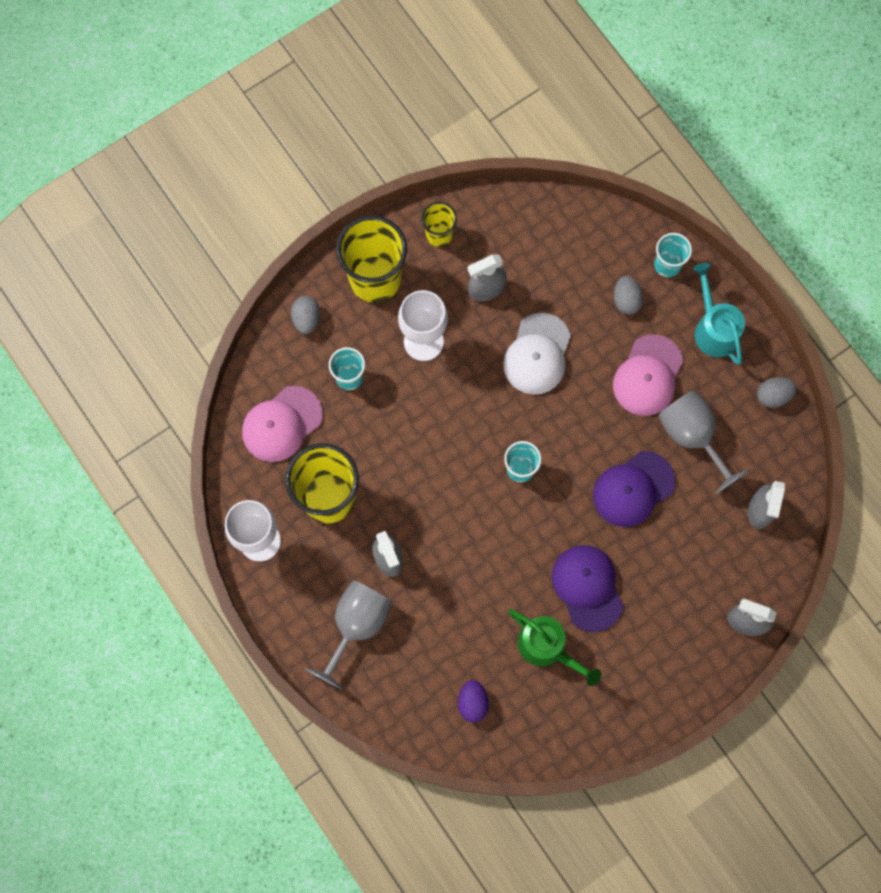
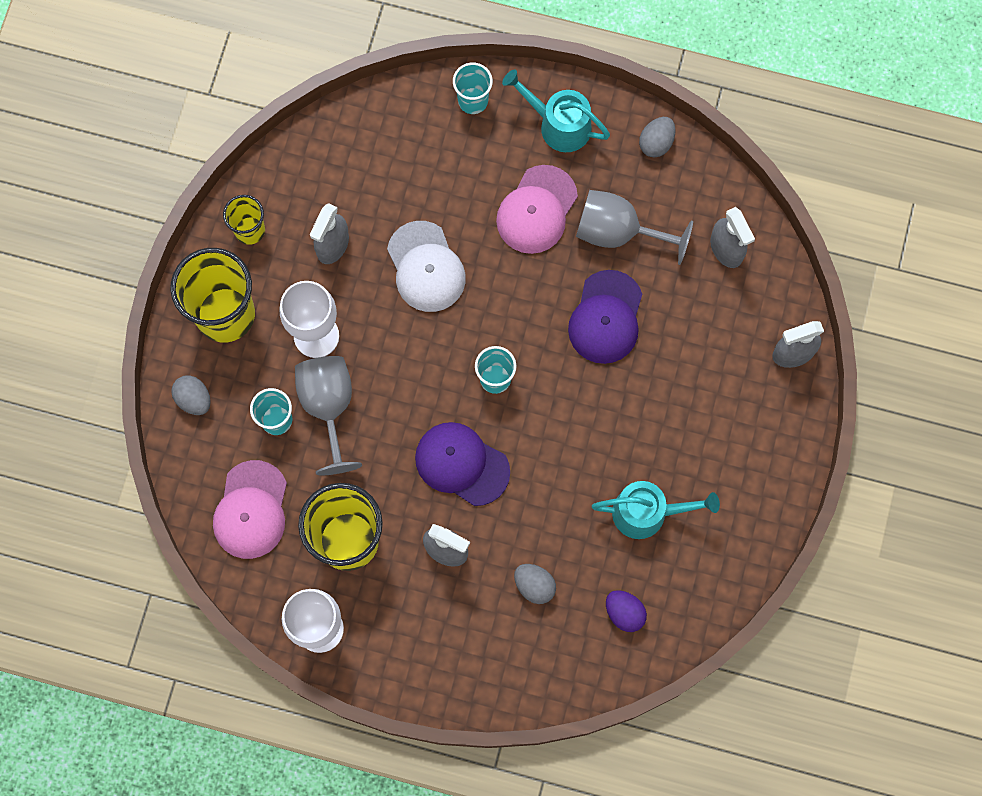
camera: 40 degrees left, 0 degrees up
(356, 625) = (468, 631): grey goblet -> grey goblet (328, 407)
(547, 647) = (647, 512): green watering can -> turquoise watering can
(587, 587) = (638, 433): purple cap -> purple cap (462, 464)
(626, 300) = (463, 159): grey egg -> grey egg (534, 585)
(648, 376) = (536, 210): pink cap -> pink cap turned 45 degrees clockwise

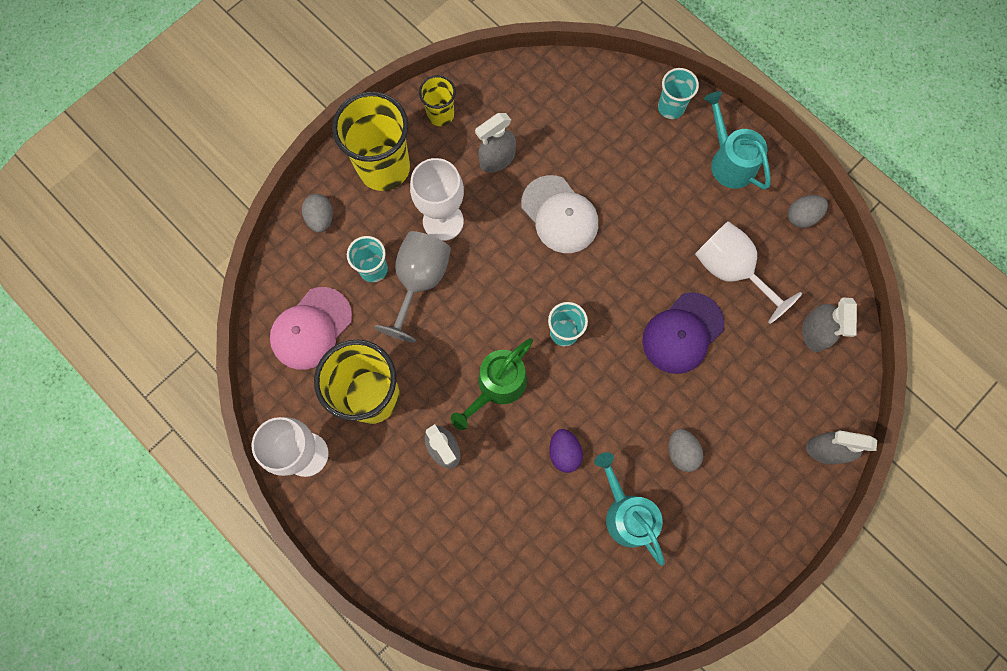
camera: 30 degrees right, 0 degrees up
(426, 267) = (559, 215): white cap -> white cap turned 45 degrees counterclockwise
(462, 464) = (497, 386): purple cap -> green watering can
(534, 585) = (498, 521): grey egg -> grey egg (681, 452)
(536, 210) = (674, 217): pink cap -> none
(618, 232) = (731, 270): grey goblet -> white goblet
(624, 613) = (560, 588): purple egg -> purple egg (564, 452)
(647, 512) = (627, 514): turquoise watering can -> turquoise watering can turned 150 degrees counterclockwise

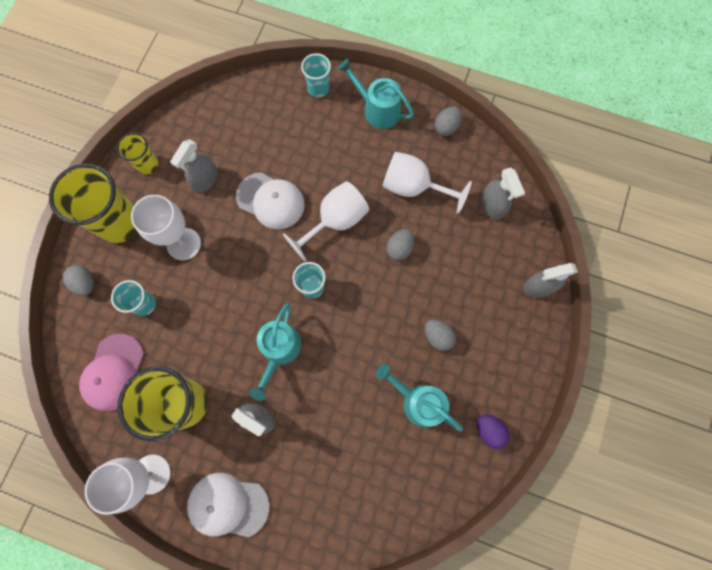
camera: 25 degrees left, 0 degrees up
(372, 525) = (228, 505): none -> white cap
(419, 281) = (185, 297): grey goblet -> none
(497, 386) = (279, 350): green watering can -> turquoise watering can
(564, 452) = (352, 377): purple egg -> purple egg (489, 430)
(623, 270) = (335, 221): none -> white goblet
(682, 333) = (399, 248): purple cap -> grey egg

